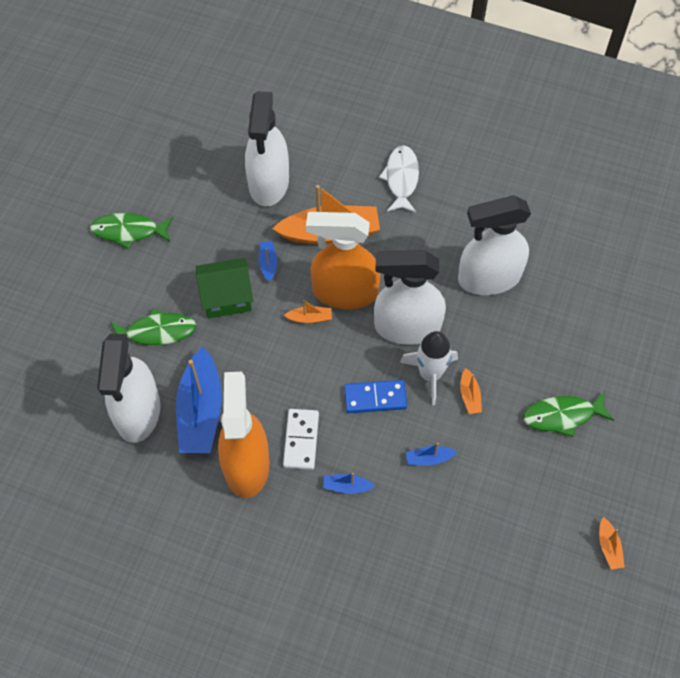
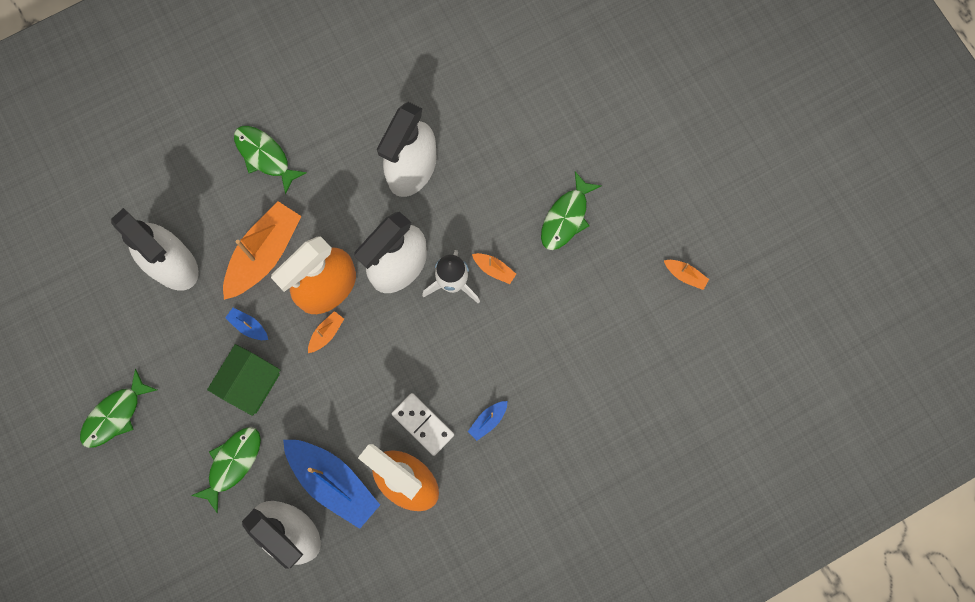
camera: 50 degrees left, 15 degrees up
(375, 397) = (436, 340): blue domino -> none
(401, 179) = (265, 156): white fish -> green fish
(429, 458) = (517, 342): blue boat -> none

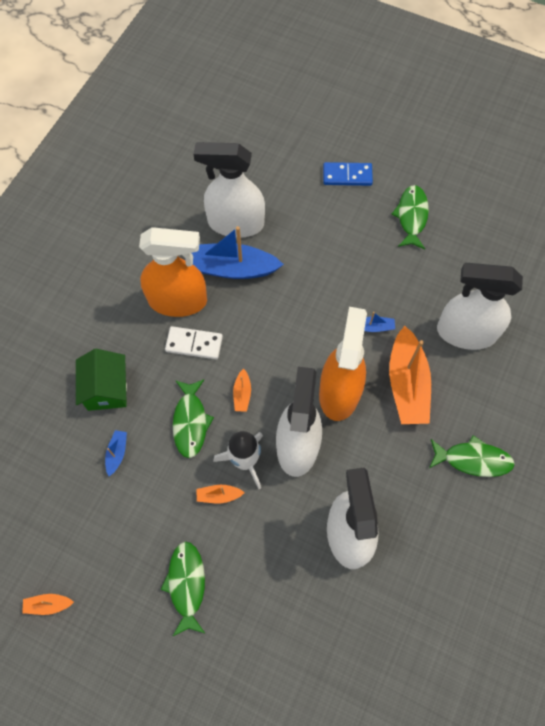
camera: 145 degrees right, 10 degrees down
(137, 509) = (347, 175): none -> blue domino
(232, 463) = (309, 237): green fish -> green fish (190, 422)
(250, 383) = (339, 291): green house -> green house (106, 389)
(326, 333) = (313, 359): orange boat -> orange boat (242, 394)
(488, 421) = (146, 377): blue boat -> blue boat (117, 453)

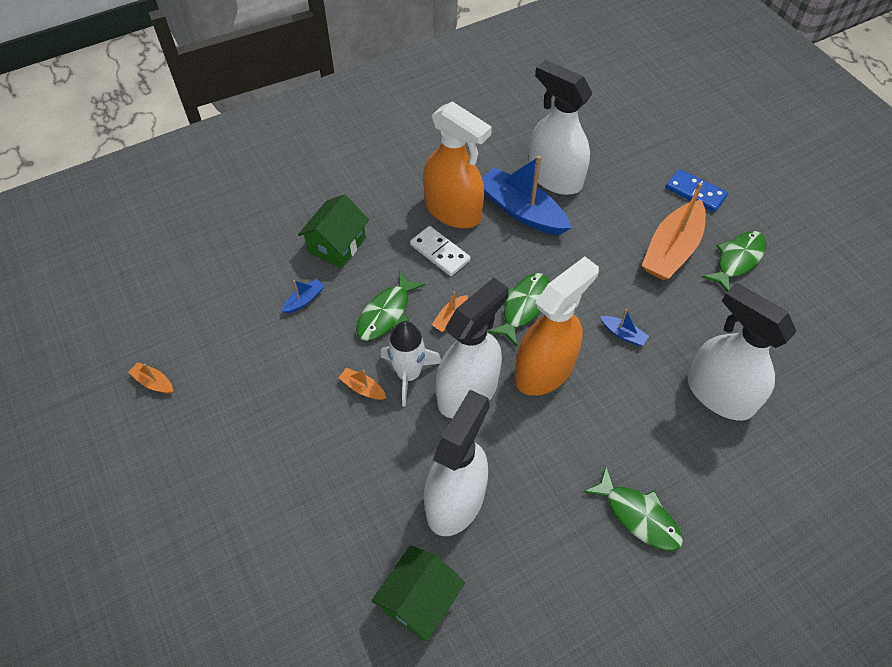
camera: 35 degrees right, 10 degrees down
(186, 584) = (275, 443): green fish -> green fish (523, 306)
(376, 624) = (419, 600): none -> green house
(407, 384) = (619, 404): orange boat -> orange boat (671, 250)

